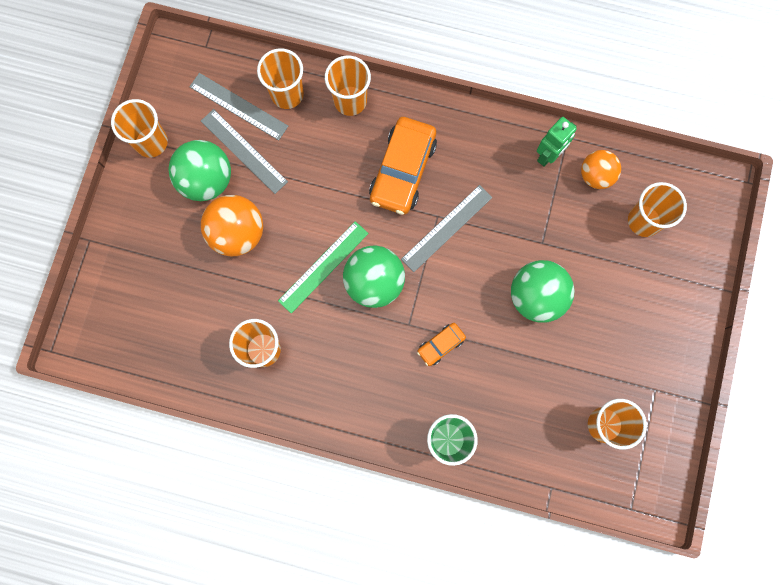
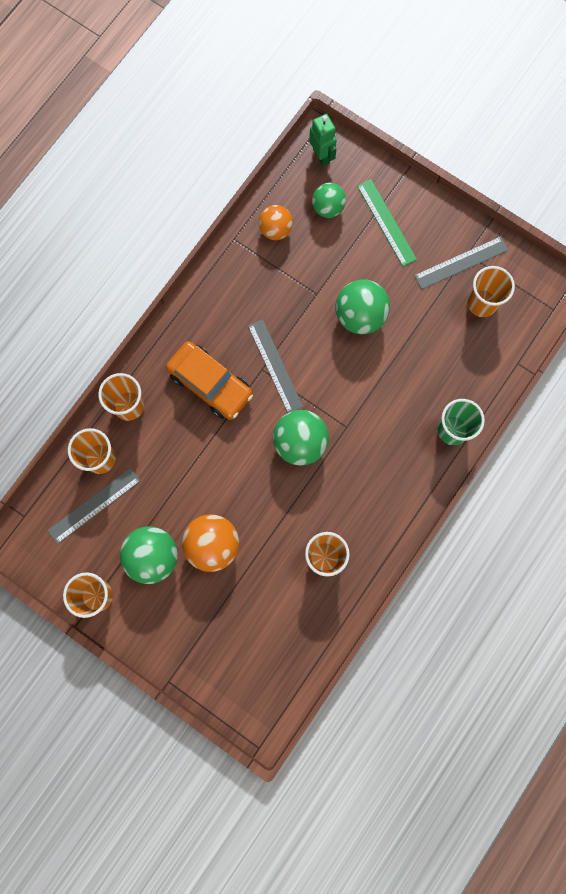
camera: 70 degrees left, 0 degrees up
(244, 151) = (138, 514): grey ruler -> grey ruler (461, 263)
(323, 267) = (270, 481): green ruler -> green ruler (386, 222)
(441, 345) = (373, 407): orange car -> none
(548, 155) = (243, 260): green robot -> green robot (321, 156)
(644, 221) = (328, 208): orange cup -> green ball

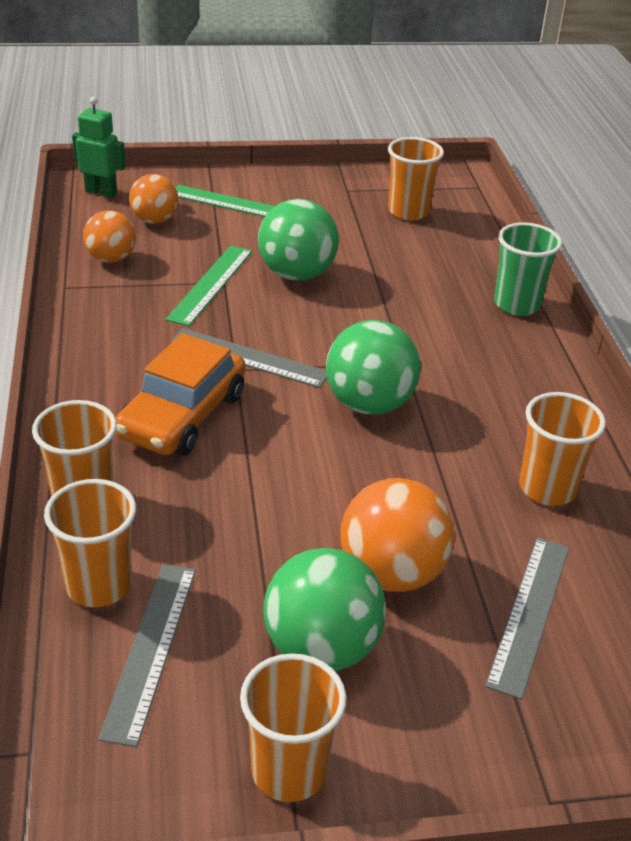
camera: 45 degrees left, 40 degrees down
(210, 384) = (182, 415): orange car -> orange car turned 120 degrees clockwise
(307, 291) = (210, 284): none -> green ruler
(328, 208) = (155, 220): green ball -> orange ball
(461, 263) = (349, 197): grey ruler -> grey ruler (529, 613)

